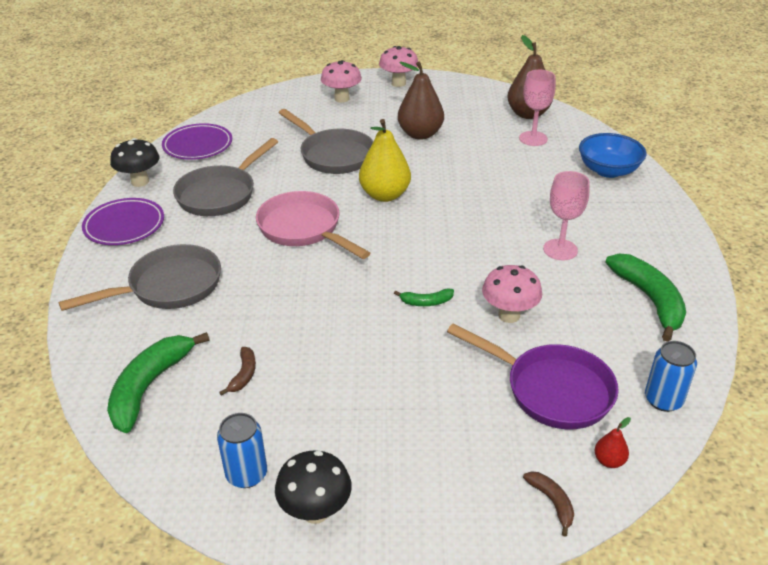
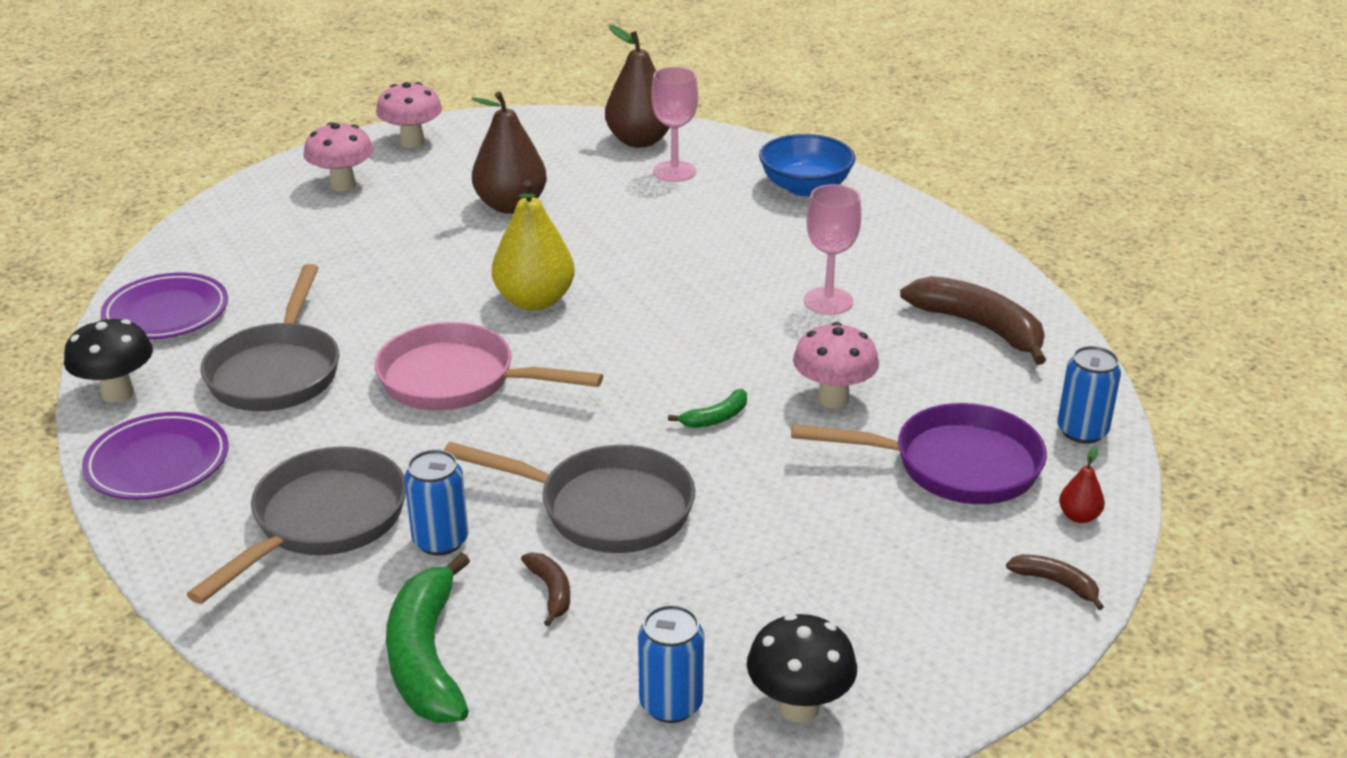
camera: 30 degrees left, 5 degrees down
(215, 320) = (440, 541): none -> blue can
(333, 155) = (406, 268): grey pan -> grey pan (605, 508)
(649, 300) = (979, 327): green banana -> brown banana

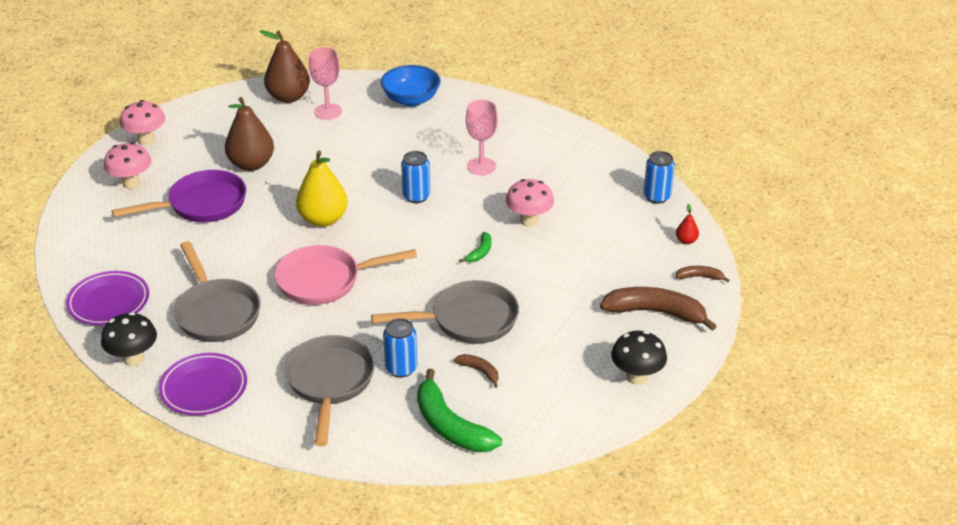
camera: 30 degrees left, 5 degrees up
(671, 704) = (581, 399): blue can -> blue can (416, 196)
(954, 465) = (613, 235): purple pan -> purple pan (201, 205)
(979, 327) = (568, 156): brown banana -> brown banana (655, 312)

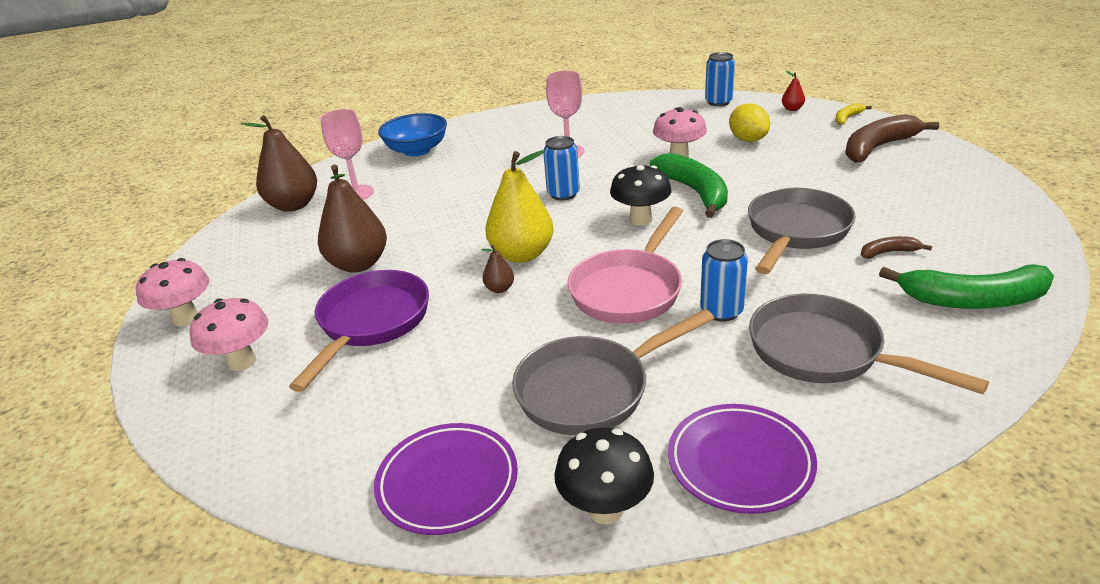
camera: 45 degrees left, 5 degrees down
(216, 312) = (591, 390): grey pan -> grey pan turned 135 degrees clockwise
(278, 231) = (499, 289): none -> brown pear
(401, 368) = (840, 295): blue can -> blue can (721, 311)
(480, 252) = (695, 192): green banana -> green banana, size x2.10
(597, 241) = (748, 140): none -> yellow lemon
(636, 377) = (967, 182): black mushroom -> black mushroom (640, 219)
(699, 277) = (847, 118): brown banana -> yellow banana

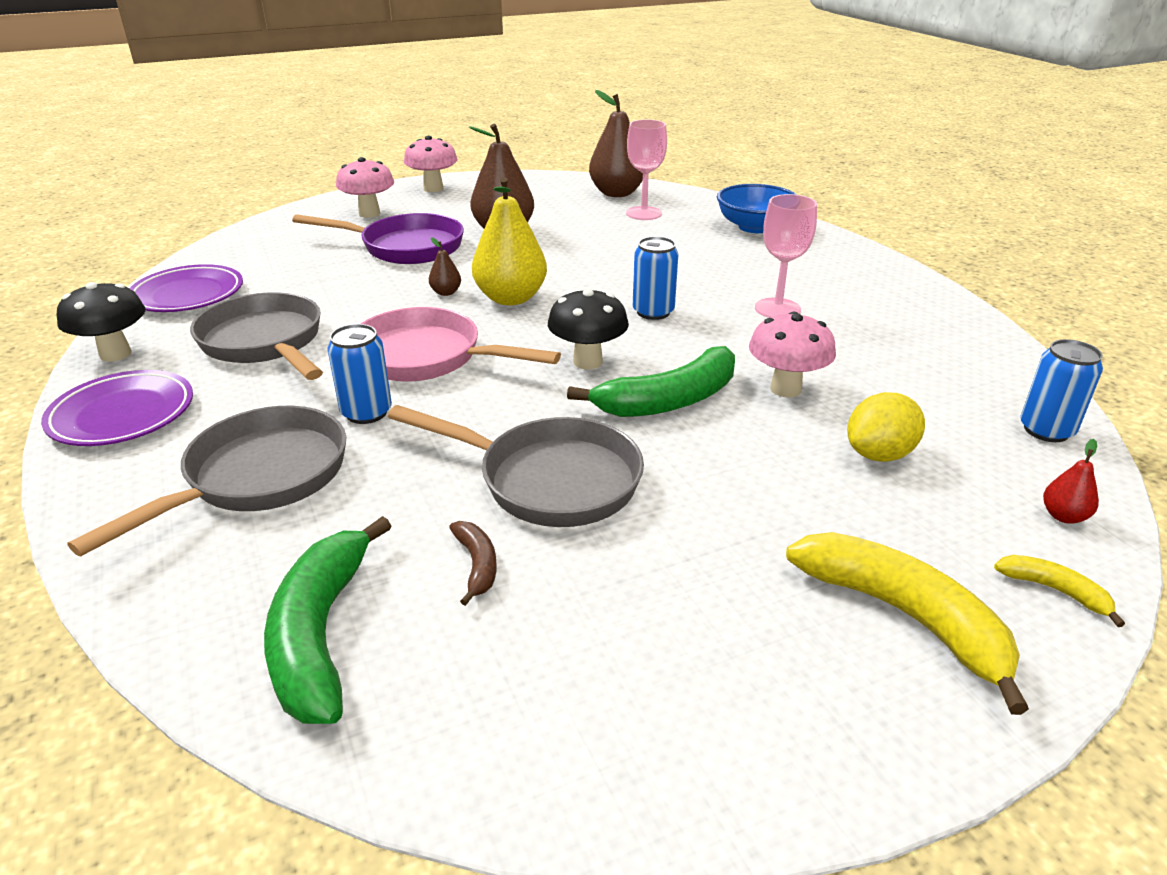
camera: 80 degrees right, 0 degrees up
(878, 147) = (904, 616): brown banana -> yellow banana

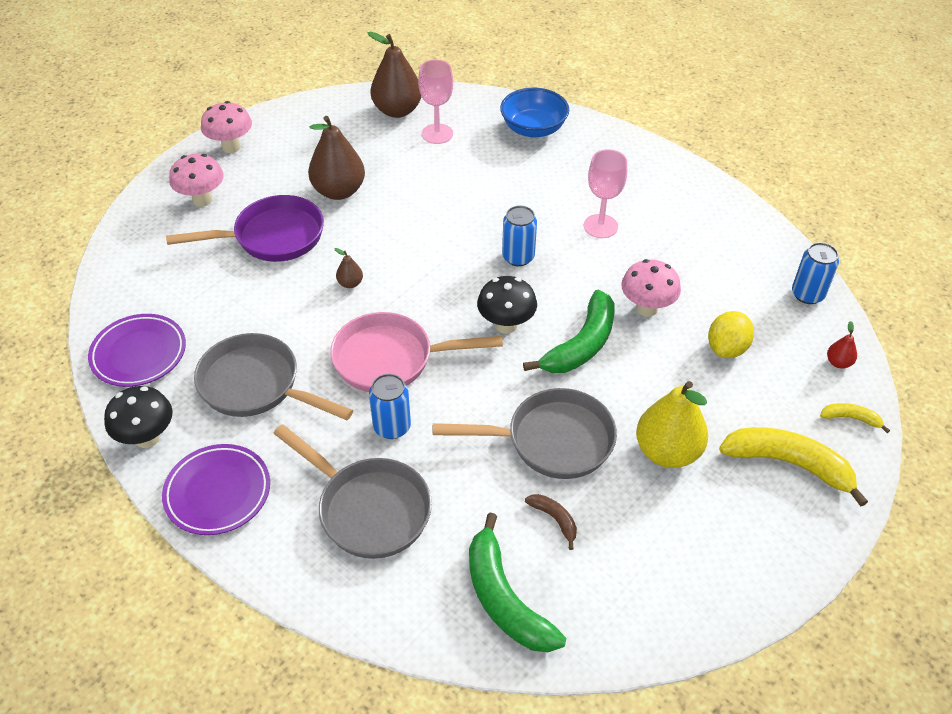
camera: 25 degrees left, 15 degrees up
(258, 478) = (368, 508): grey pan -> grey pan turned 120 degrees clockwise
(510, 298) = (405, 274): yellow pear -> yellow pear (667, 452)

